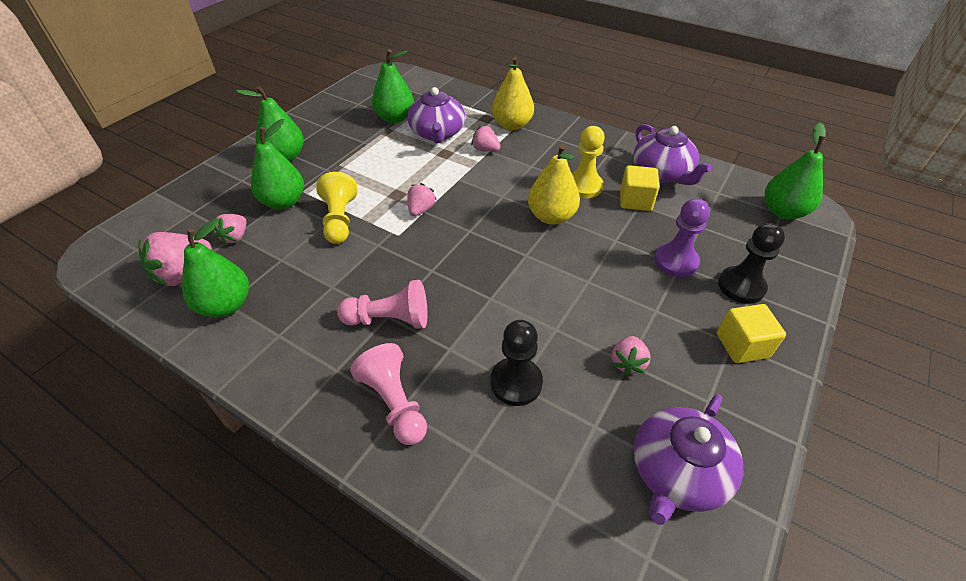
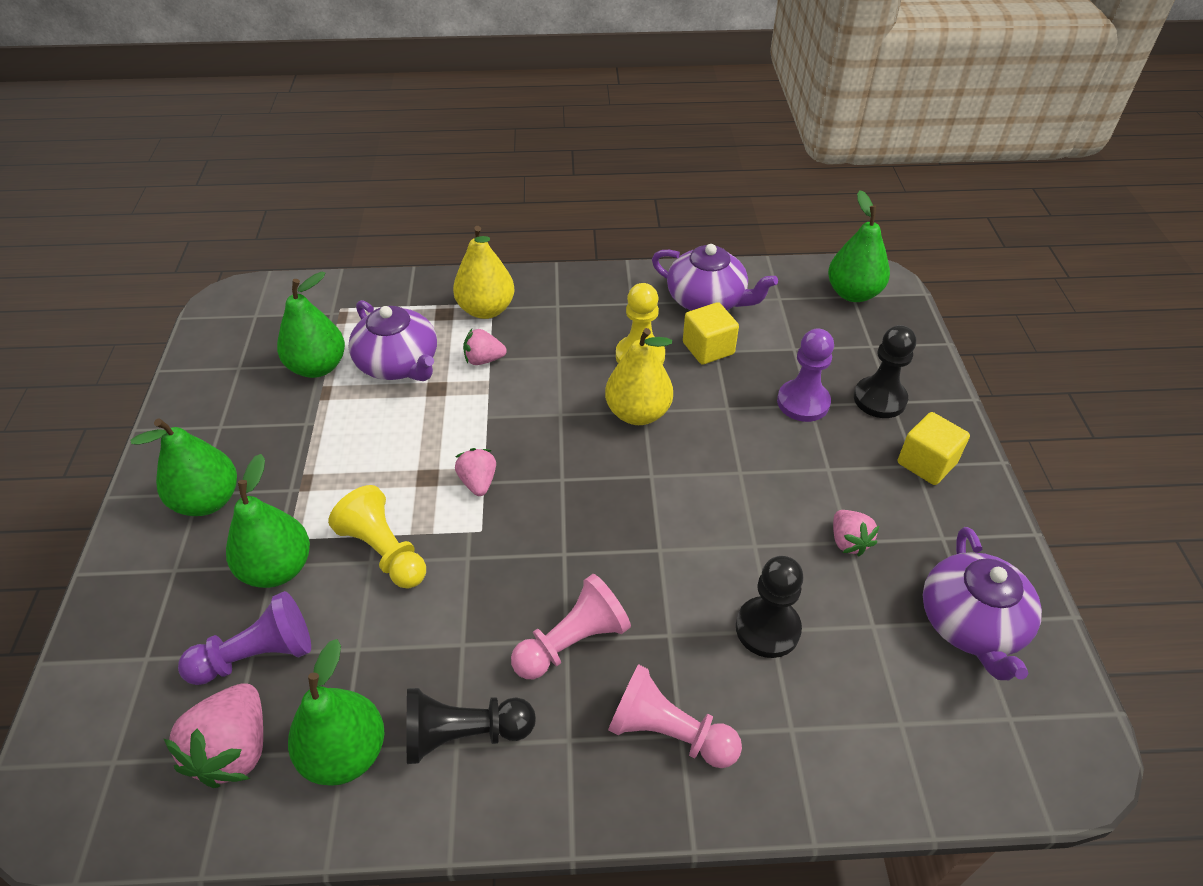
camera: 35 degrees left, 0 degrees up
(235, 237) = (257, 655): pink strawberry -> purple pawn
(287, 332) = (464, 734): none -> black pawn

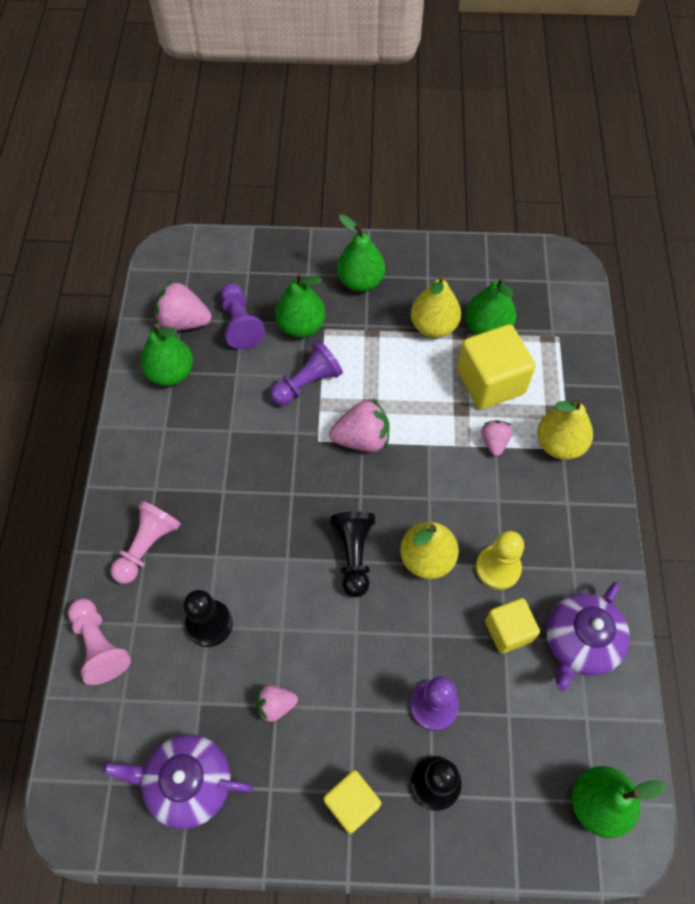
camera: 95 degrees right, 15 degrees up
(306, 417) = (433, 326): none -> yellow pear
(384, 551) = (307, 383): yellow pawn -> purple pawn
(399, 363) = (490, 381): purple teapot -> yellow cube
(464, 734) = (169, 432): black pawn -> black pawn (354, 555)
(478, 482) = (362, 439): pink strawberry -> pink strawberry, size x1.68
(572, 642) = (220, 494): pink pawn -> pink pawn (100, 645)

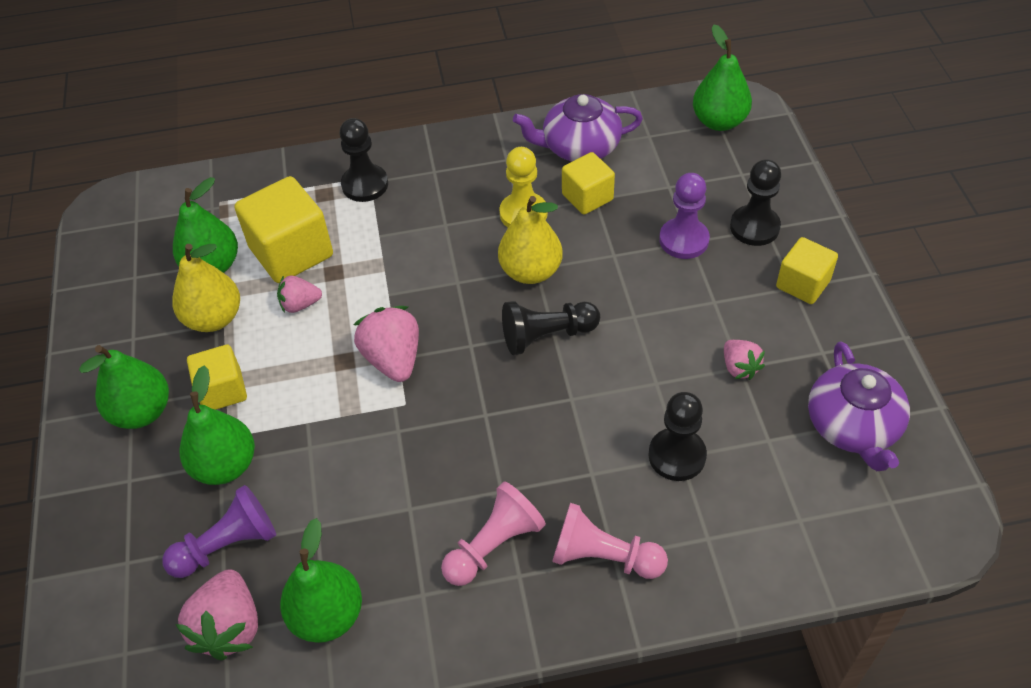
camera: 100 degrees left, 10 degrees down
(100, 645) = (749, 568): pink pawn -> pink pawn (494, 545)
(307, 383) = (320, 436): purple pawn -> none
(364, 328) = (222, 390): none -> yellow cube
(494, 442) = (373, 237): pink strawberry -> pink strawberry (300, 304)
(559, 444) = (365, 185): yellow pear -> black pawn
(580, 642) = (579, 147): purple teapot -> purple teapot turned 150 degrees clockwise

